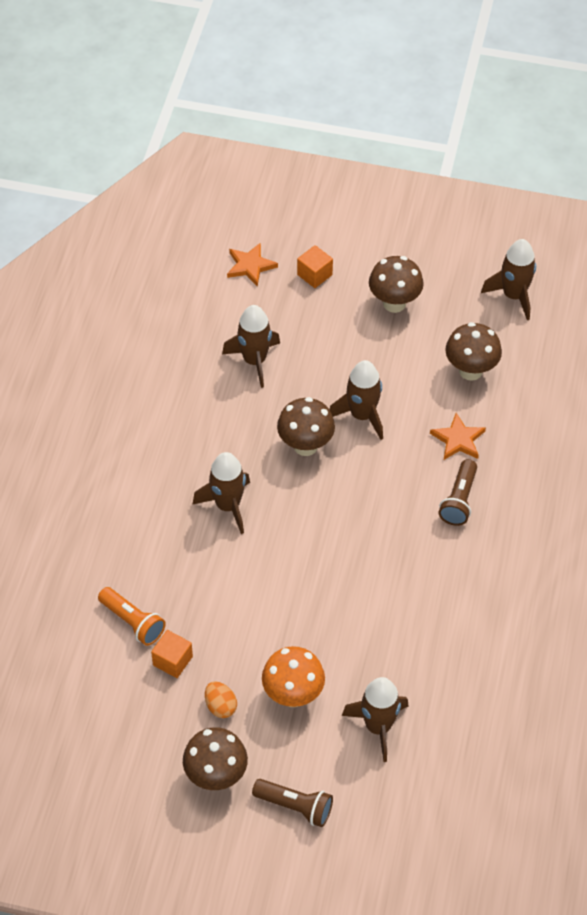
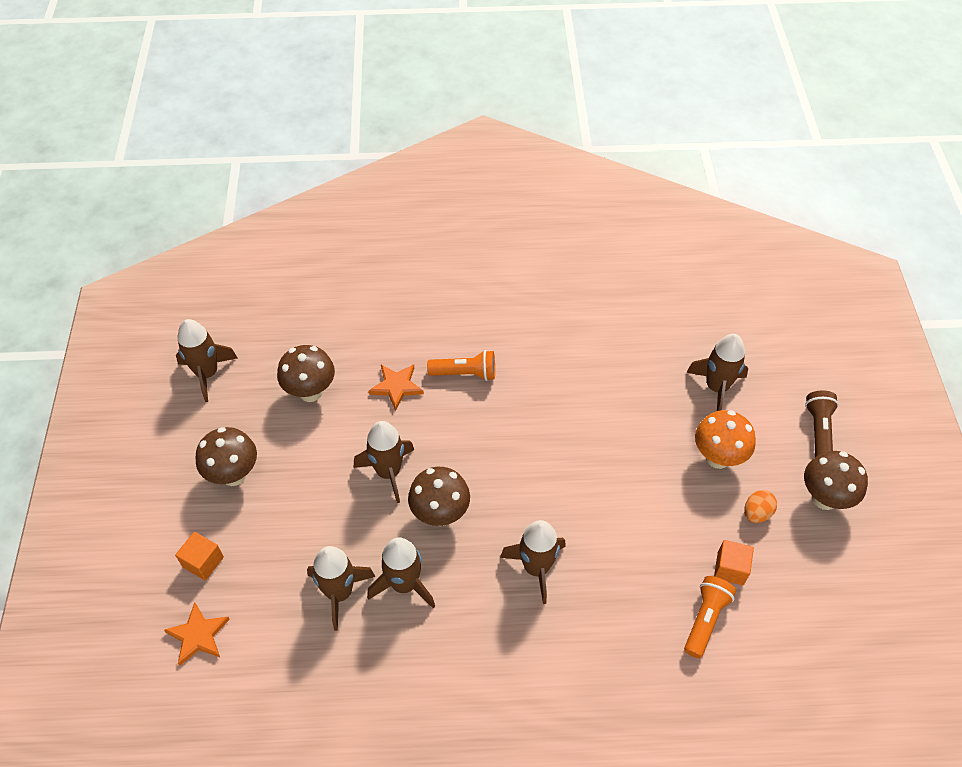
camera: 105 degrees left, 0 degrees up
(246, 406) = (404, 584): none -> brown rocket
(459, 500) = (465, 373): brown flashlight -> orange flashlight

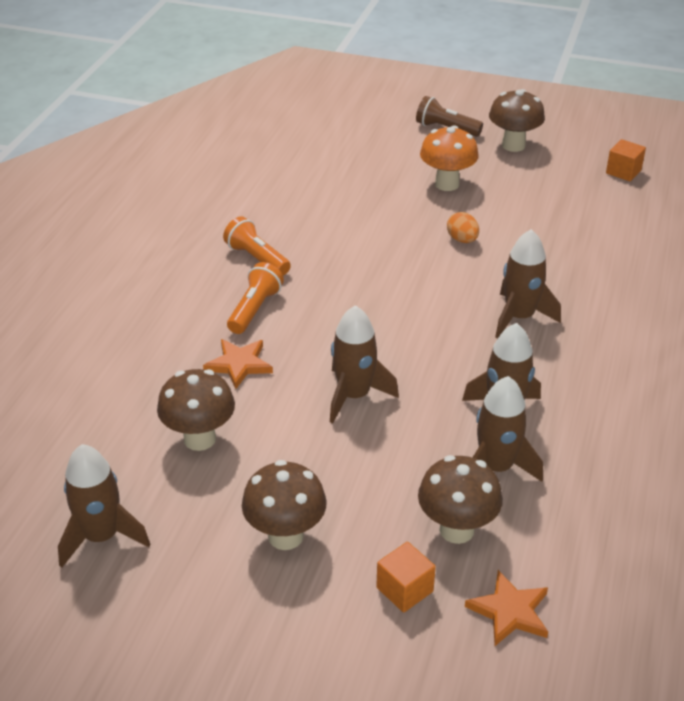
camera: 70 degrees left, 15 degrees down
(440, 514) = (428, 368): brown mushroom -> brown mushroom (456, 530)
(705, 619) = (607, 235): orange flashlight -> orange flashlight (257, 259)
(716, 387) = (371, 164): brown rocket -> none
(730, 568) = (562, 209): orange cube -> orange cube (623, 172)
(756, 513) = (513, 181): orange egg -> orange egg (462, 240)

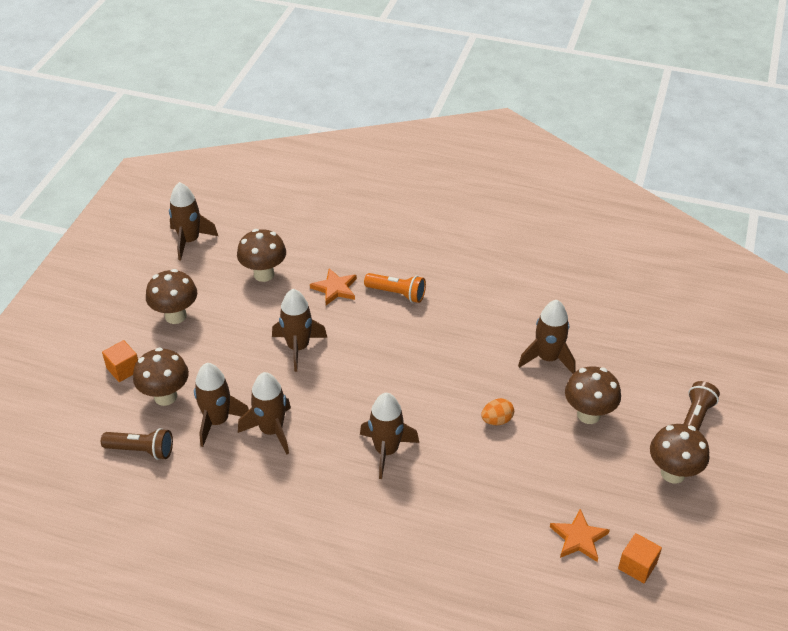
camera: 90 degrees right, 5 degrees up
(257, 259) = (460, 292): orange flashlight -> none
(368, 203) = (547, 358): none -> brown rocket
(447, 184) = (588, 415): orange mushroom -> brown mushroom
(509, 611) = (95, 418): orange star -> orange star (579, 538)
(562, 546) = (141, 450): none -> brown flashlight

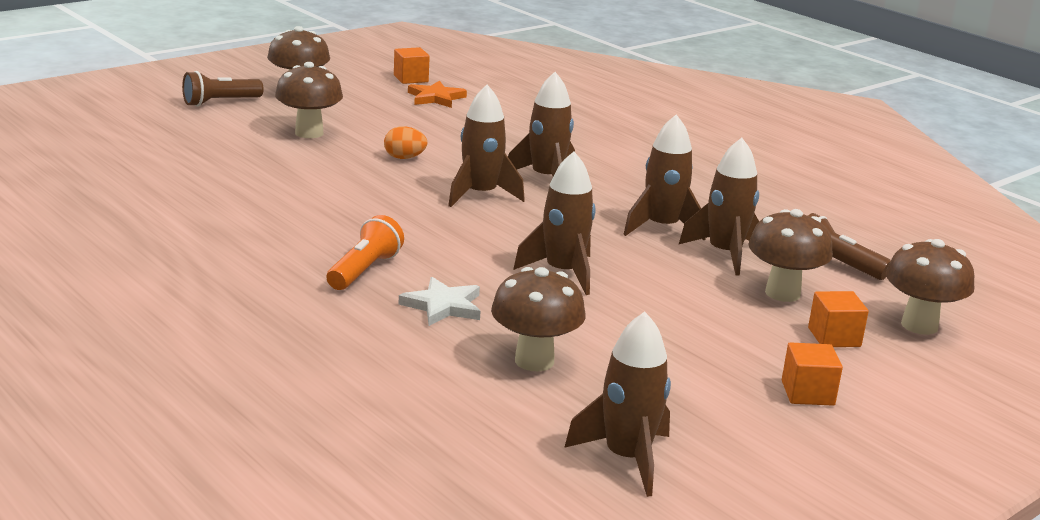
camera: 150 degrees left, 20 degrees down
(125, 317) = (807, 393): none -> orange cube
(175, 316) = (720, 364): brown mushroom -> brown mushroom (919, 325)
(335, 288) = (443, 306): orange star -> white star
(397, 294) = (364, 270): orange flashlight -> orange flashlight turned 60 degrees clockwise
(547, 358) = (279, 169): brown rocket -> brown rocket (480, 195)

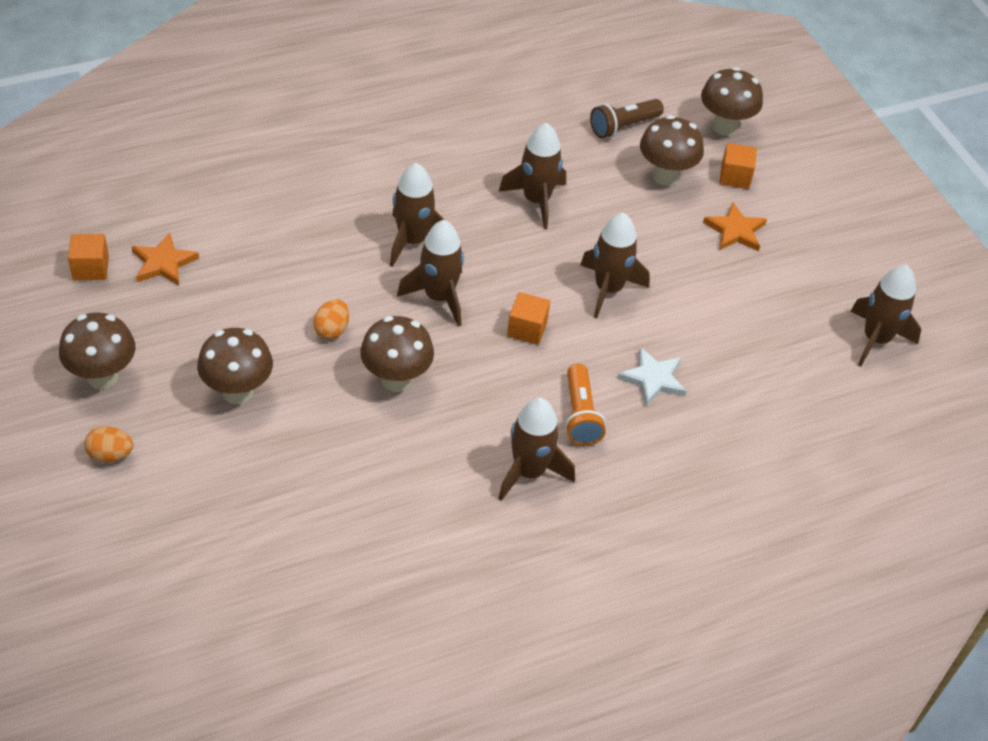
camera: 75 degrees left, 25 degrees up
(220, 102) = (110, 455): brown flashlight -> orange egg
(364, 270) = (580, 415): orange flashlight -> orange flashlight turned 135 degrees counterclockwise
(534, 361) = (747, 348): brown mushroom -> brown mushroom (396, 379)
(724, 254) = (593, 182): brown rocket -> brown rocket (529, 472)
(735, 342) = (735, 231): none -> orange star
(807, 393) = (807, 221): orange cube -> orange cube (527, 329)

